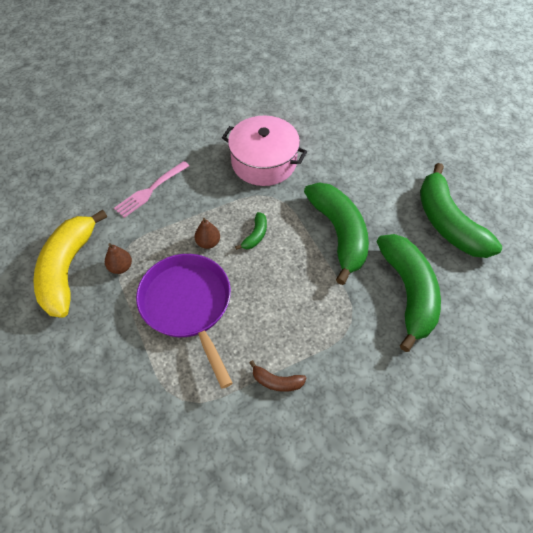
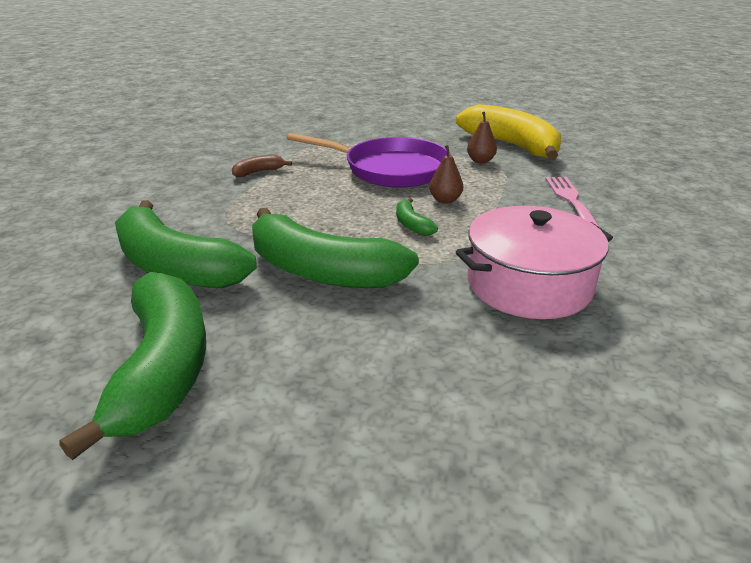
camera: 135 degrees right, 25 degrees down
(448, 223) = (163, 368): green banana -> green banana turned 60 degrees clockwise

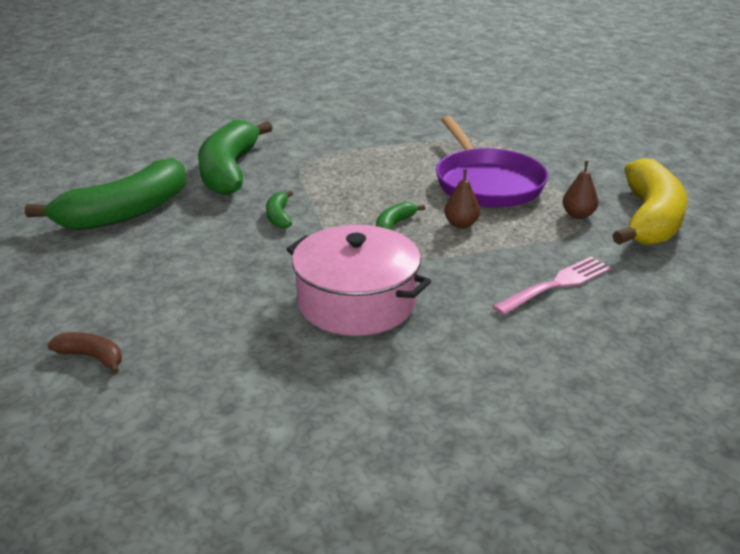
camera: 55 degrees right, 0 degrees up
(258, 172) = (397, 139): brown banana -> brown banana (92, 357)
(322, 271) = (279, 217): green banana -> green banana, size x0.42

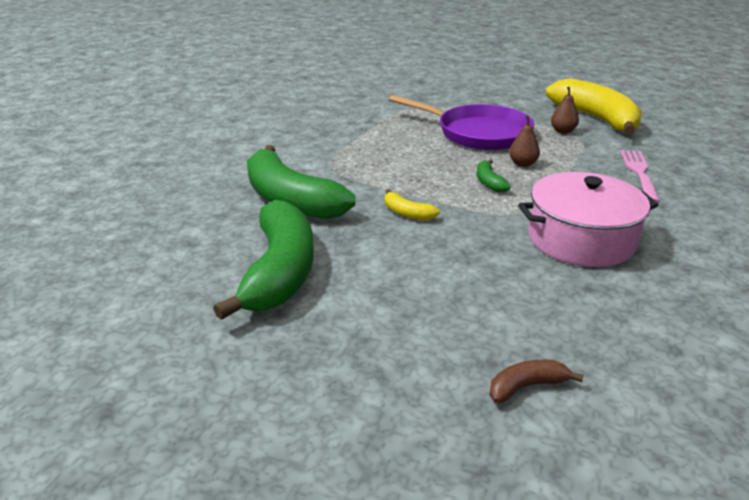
camera: 45 degrees left, 0 degrees up
(279, 217) = (407, 213): green banana -> yellow banana

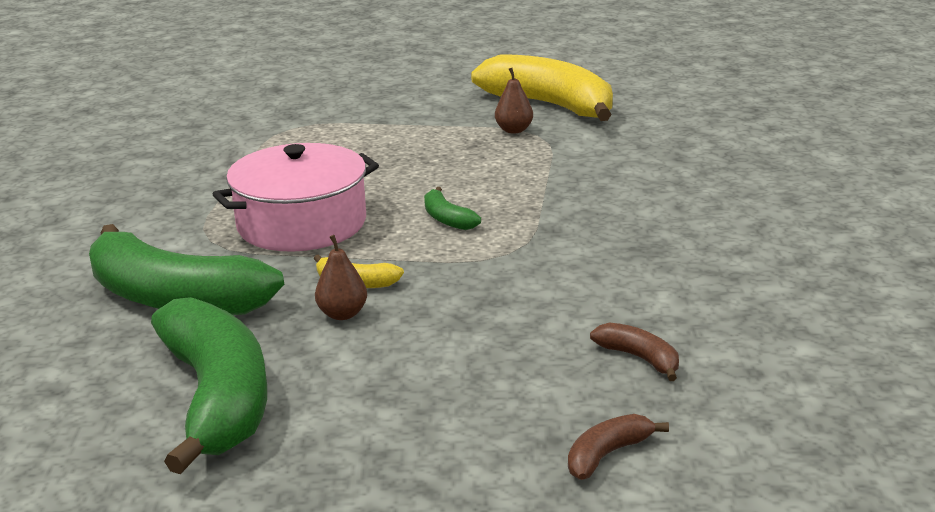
camera: 20 degrees left, 5 degrees down
(478, 133) = (399, 153): purple pan -> none
(522, 164) = (480, 185): brown pear -> brown pear (342, 314)
(581, 239) = (597, 269): pink pot -> pink pot (302, 224)
(585, 315) = (639, 358): none -> brown banana
(639, 173) = (635, 170): pink fork -> none

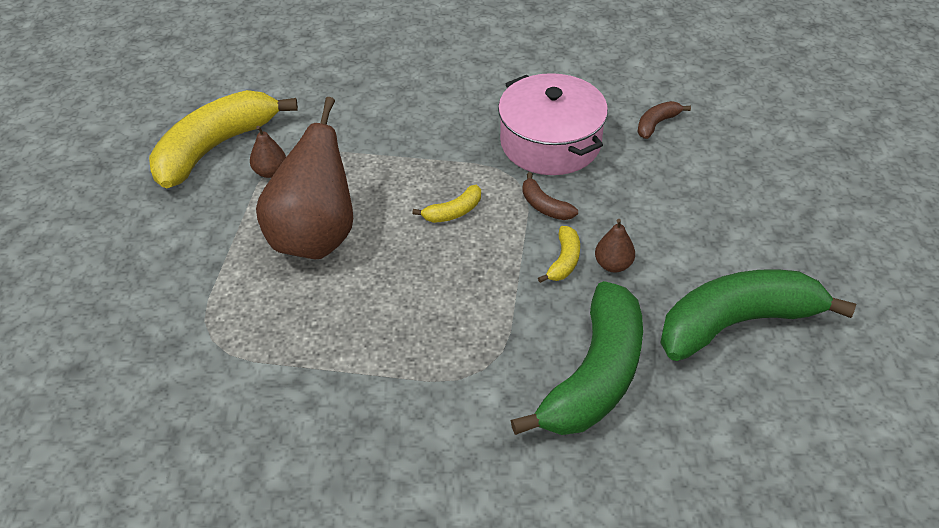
camera: 90 degrees left, 20 degrees up
(302, 224) = (454, 305): pink pot -> pink pot (550, 143)
(413, 156) = (315, 237): none -> brown pear
(447, 219) = (453, 212): green banana -> yellow banana
(607, 455) = (758, 142): brown banana -> brown banana (545, 206)

